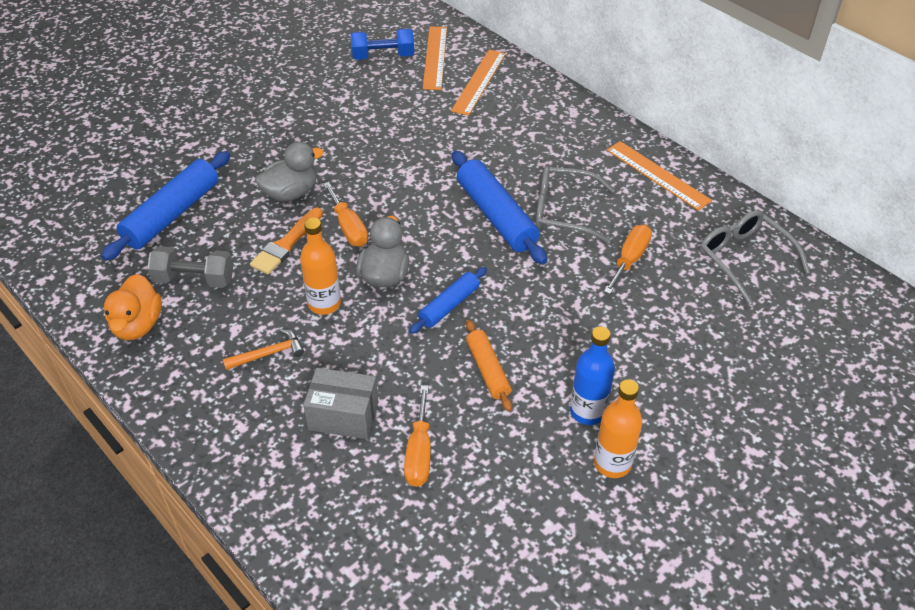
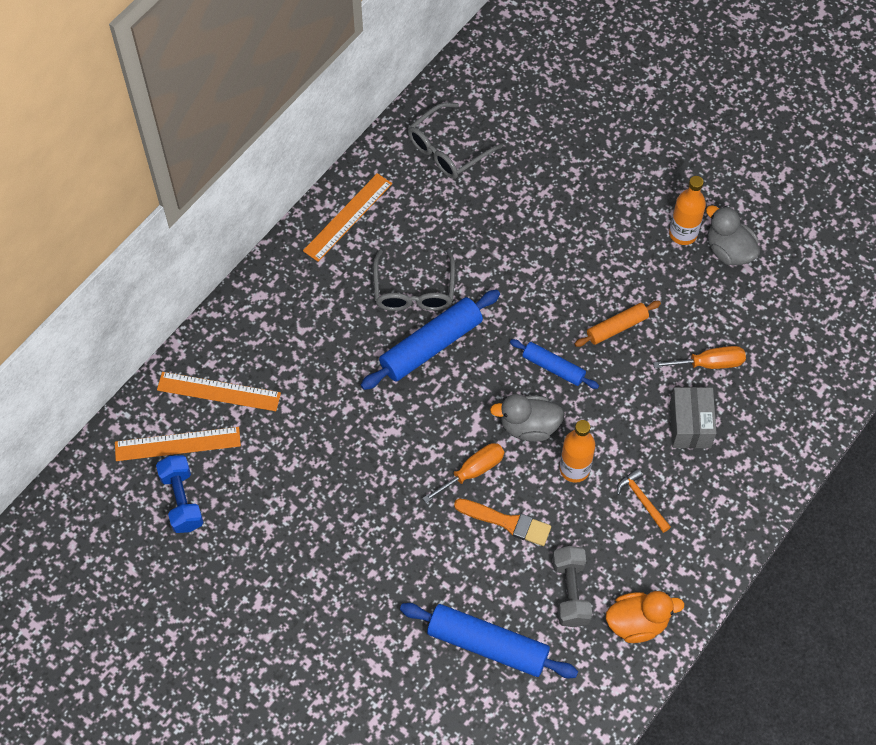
camera: 100 degrees left, 15 degrees up
(291, 193) = (434, 538): grey duck -> grey duck (729, 251)
(587, 411) = (640, 253): blue bottle -> none
(629, 259) = (466, 234): orange screwdriver -> none

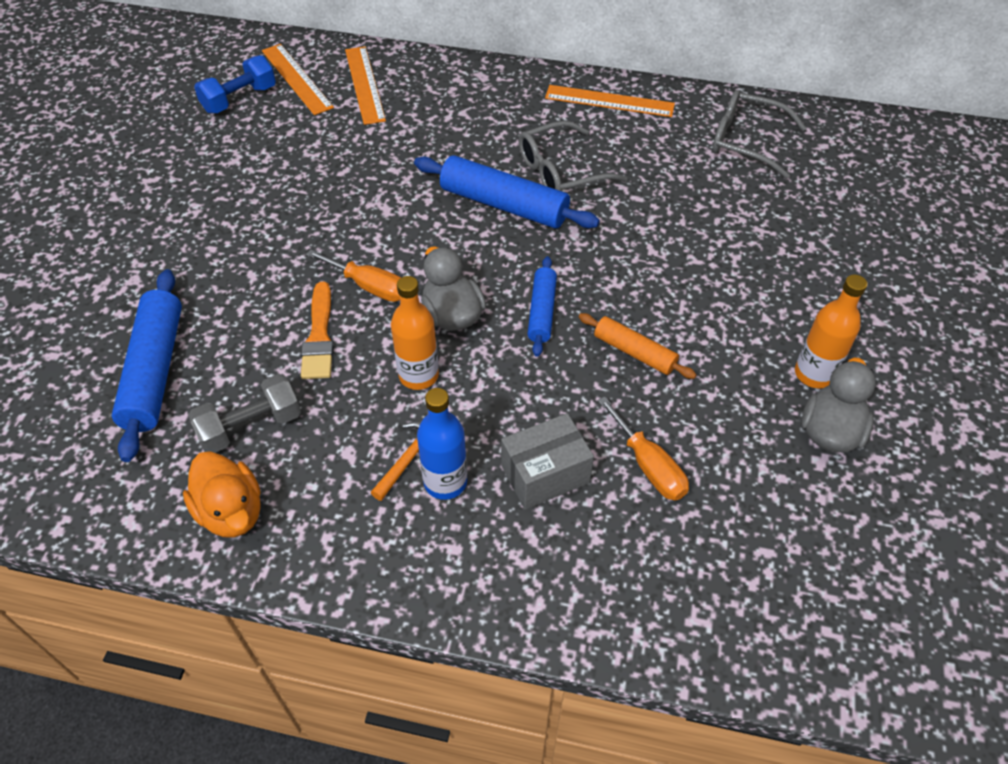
camera: 65 degrees right, 10 degrees down
(670, 485) = (445, 482): none -> blue bottle

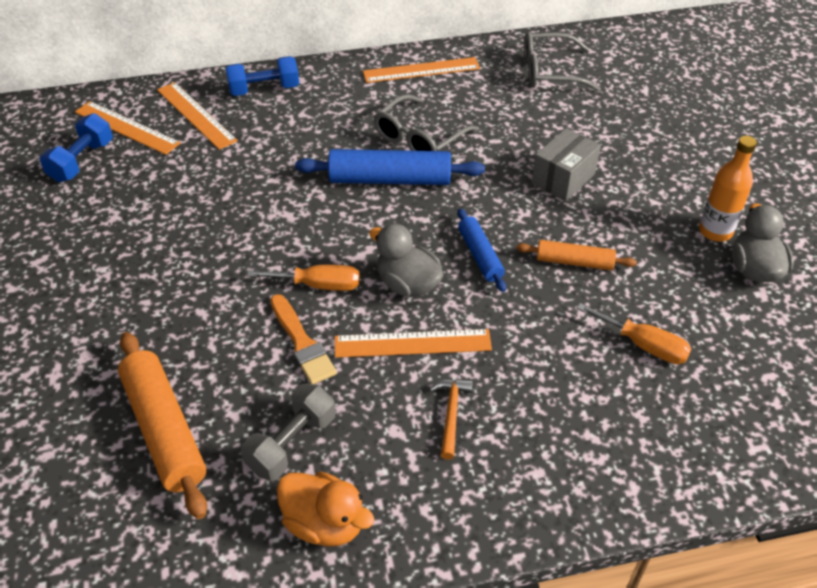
camera: 25 degrees left, 5 degrees down
(154, 371) = (164, 430): blue rolling pin -> orange rolling pin
(418, 375) = (412, 344): orange bottle -> orange ruler
(442, 77) = (264, 89): none -> blue dumbbell
(445, 482) = (494, 422): blue bottle -> none
(545, 474) = (570, 383): grey box -> grey box (563, 179)

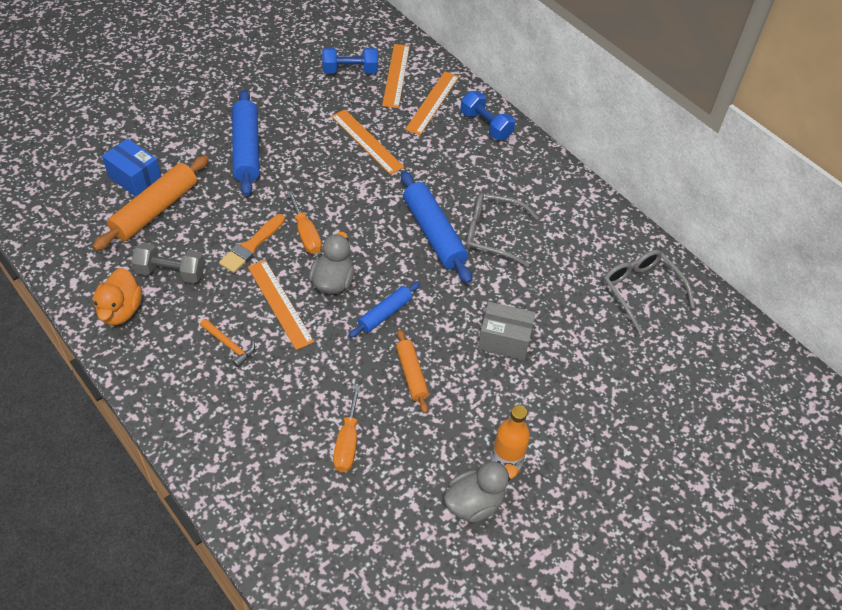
camera: 60 degrees right, 5 degrees up
(84, 437) = (135, 178): none -> blue box
(131, 298) = (246, 149): none -> blue rolling pin
(421, 70) = (578, 205): orange ruler -> orange ruler (367, 141)
(451, 414) = (229, 345): orange hammer -> orange hammer turned 60 degrees clockwise

